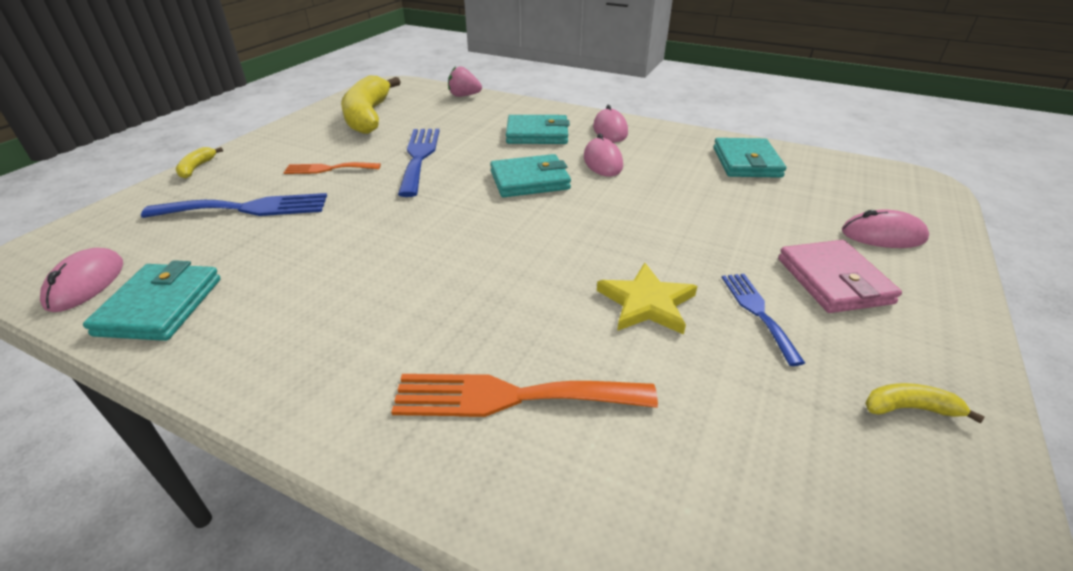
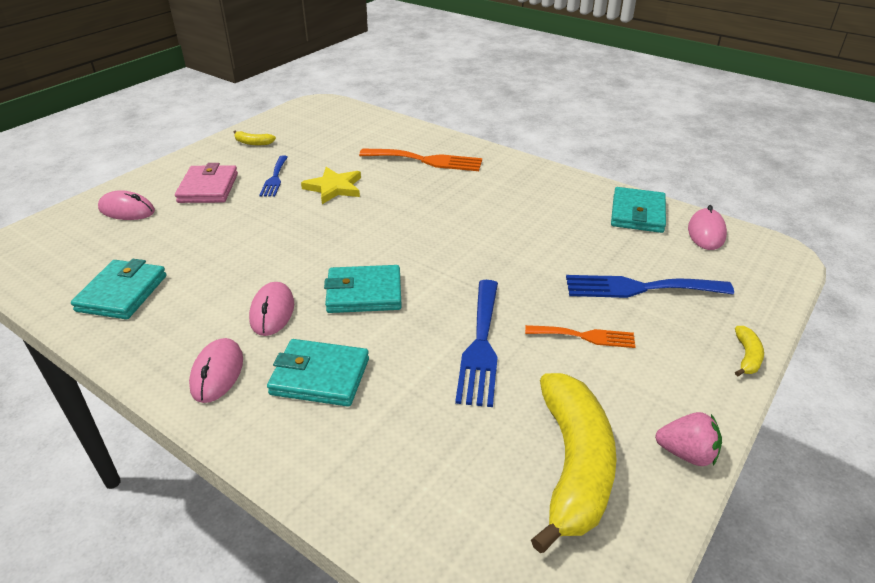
camera: 170 degrees left, 0 degrees up
(464, 96) = (403, 529): pink strawberry -> pink strawberry (686, 453)

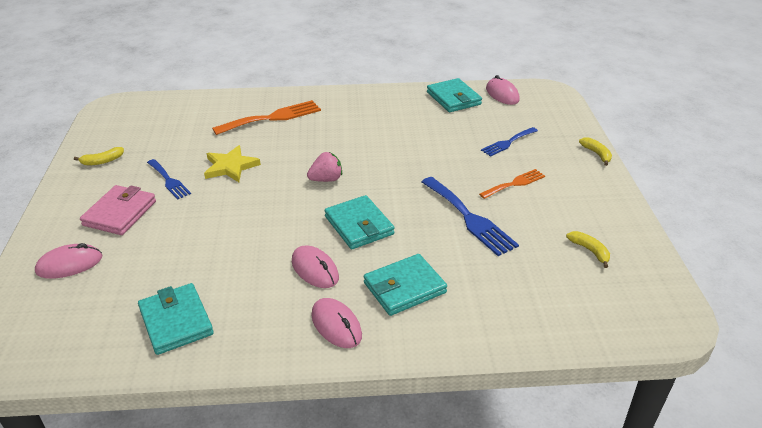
camera: 40 degrees left, 0 degrees up
(208, 188) = (120, 213): pink wallet -> pink wallet turned 60 degrees clockwise
(364, 293) = (359, 225): turquoise wallet -> turquoise wallet turned 75 degrees counterclockwise
(573, 465) = (590, 251): yellow banana -> yellow banana, size x0.41
(639, 288) = (508, 143): blue fork -> blue fork, size x0.61
(686, 453) = (626, 215): pink strawberry -> pink strawberry (326, 179)

